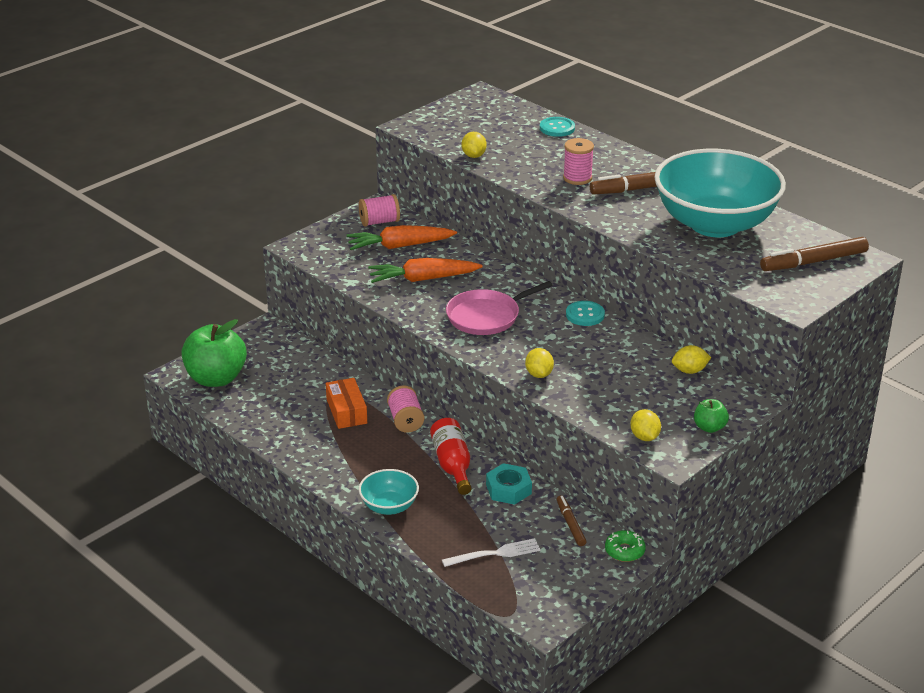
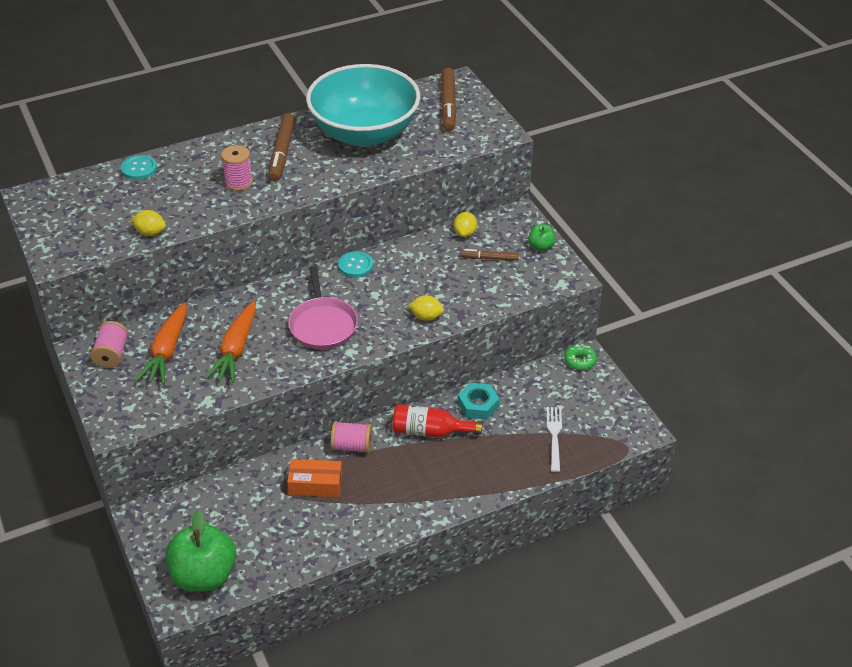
camera: 70 degrees left, 10 degrees up
(389, 506) = (466, 488): turquoise bowl -> none
(570, 524) = (537, 381): brown marker -> brown marker (489, 258)
(644, 437) = (537, 283): yellow lemon -> none

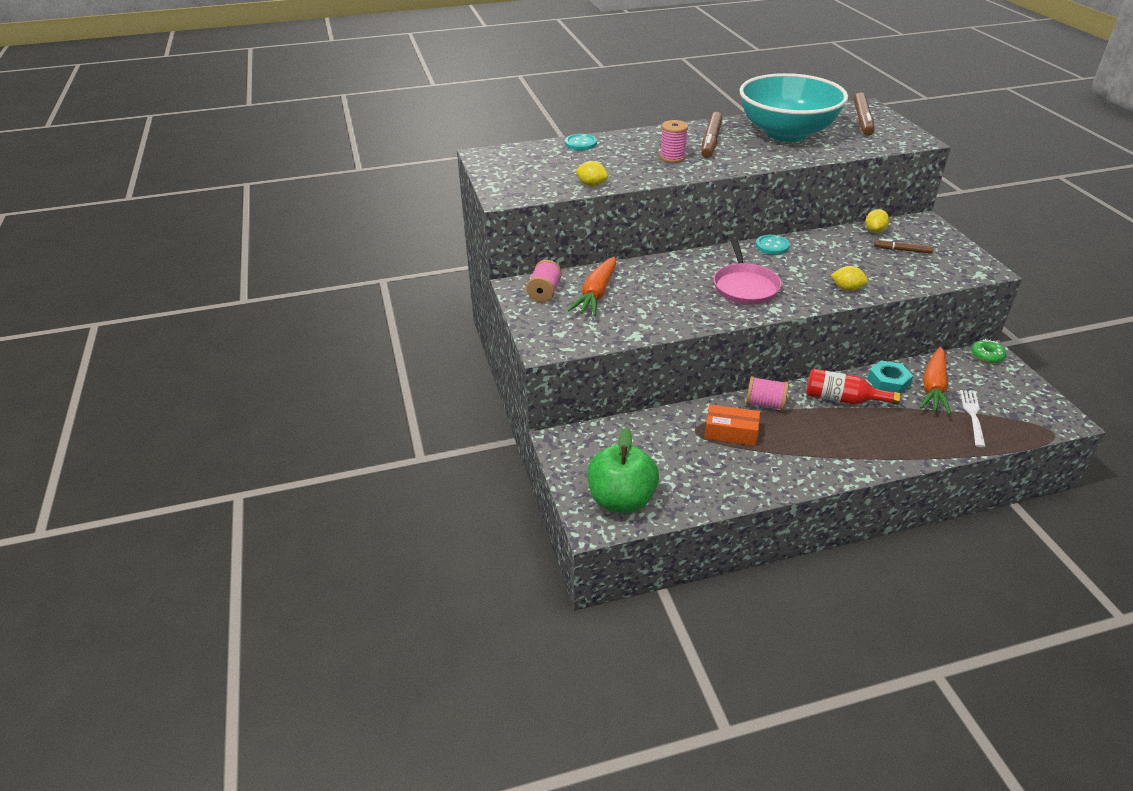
camera: 10 degrees right, 5 degrees down
(236, 350) = (662, 298): orange carrot -> orange carrot (933, 387)
(541, 246) = (952, 245): green apple -> none

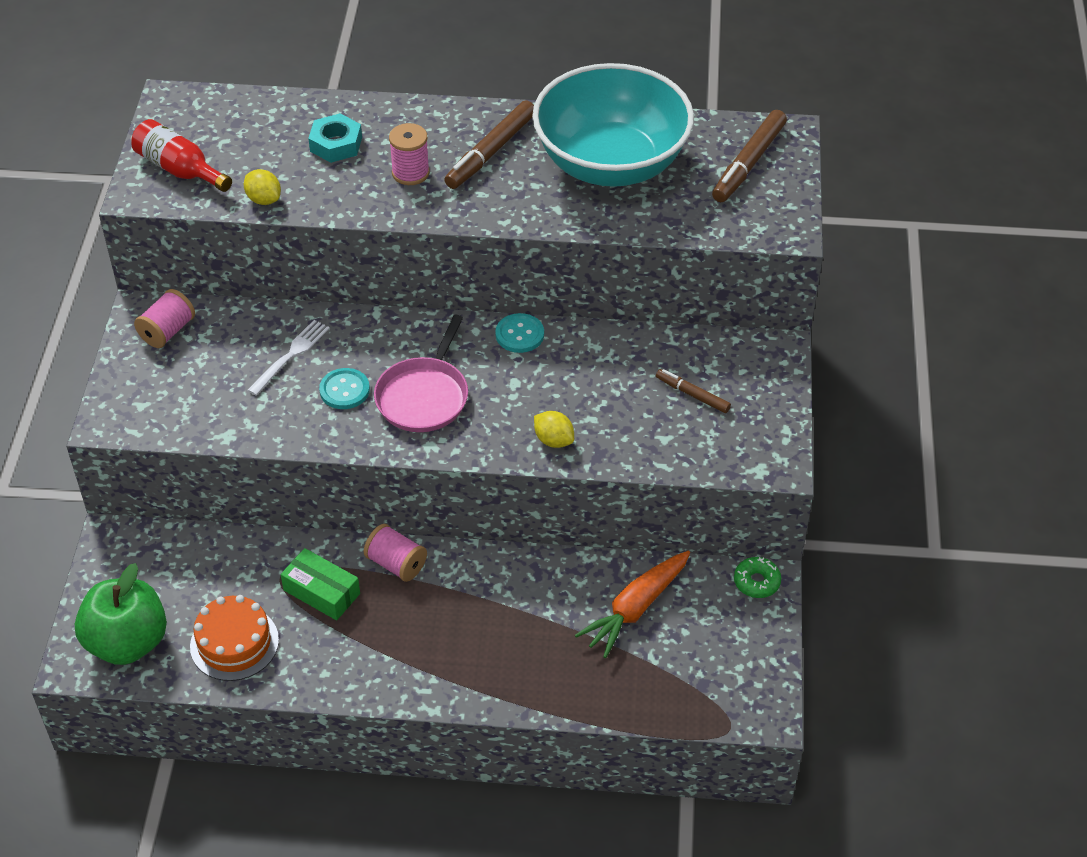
camera: 20 degrees right, 10 degrees up
(580, 143) = (312, 110): turquoise button -> turquoise button (344, 390)
(596, 294) = (228, 353): orange carrot -> none
(698, 478) = (234, 643): none -> orange cake
(731, 432) = (321, 592): orange box -> green box
(842, 399) = (500, 588): red bottle -> red bottle (179, 169)
(874, 231) = (687, 347): yellow lemon -> none
(888, 382) = (583, 581): turquoise nut -> turquoise nut (336, 144)
(972, 416) = (647, 667): white fork -> white fork (290, 355)

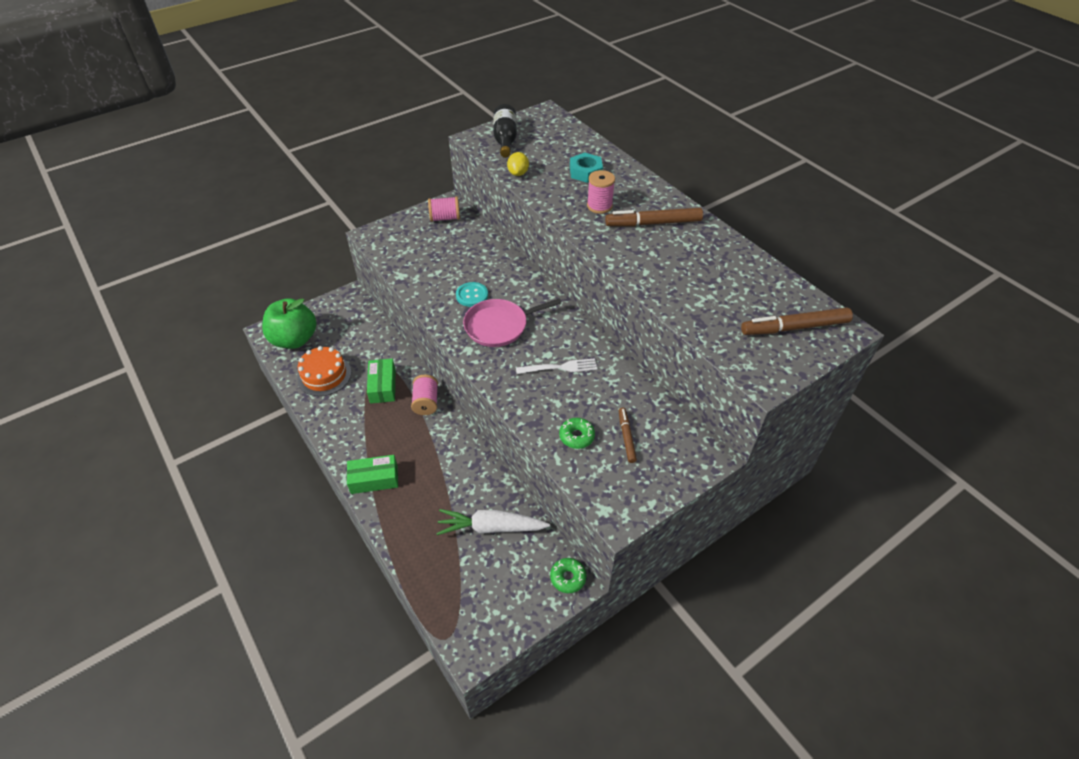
camera: 50 degrees right, 0 degrees up
(179, 169) = (505, 139): red bottle -> black bottle
(290, 355) = (474, 264): white fork -> white fork (559, 367)
(461, 679) = (374, 479): none -> green box
(519, 334) = (583, 335): turquoise button -> none
(553, 440) = (524, 396): yellow lemon -> none
(611, 163) = (710, 271): turquoise bowl -> none
(635, 609) = (491, 527): orange carrot -> white carrot
(651, 432) = (576, 436): none -> green donut

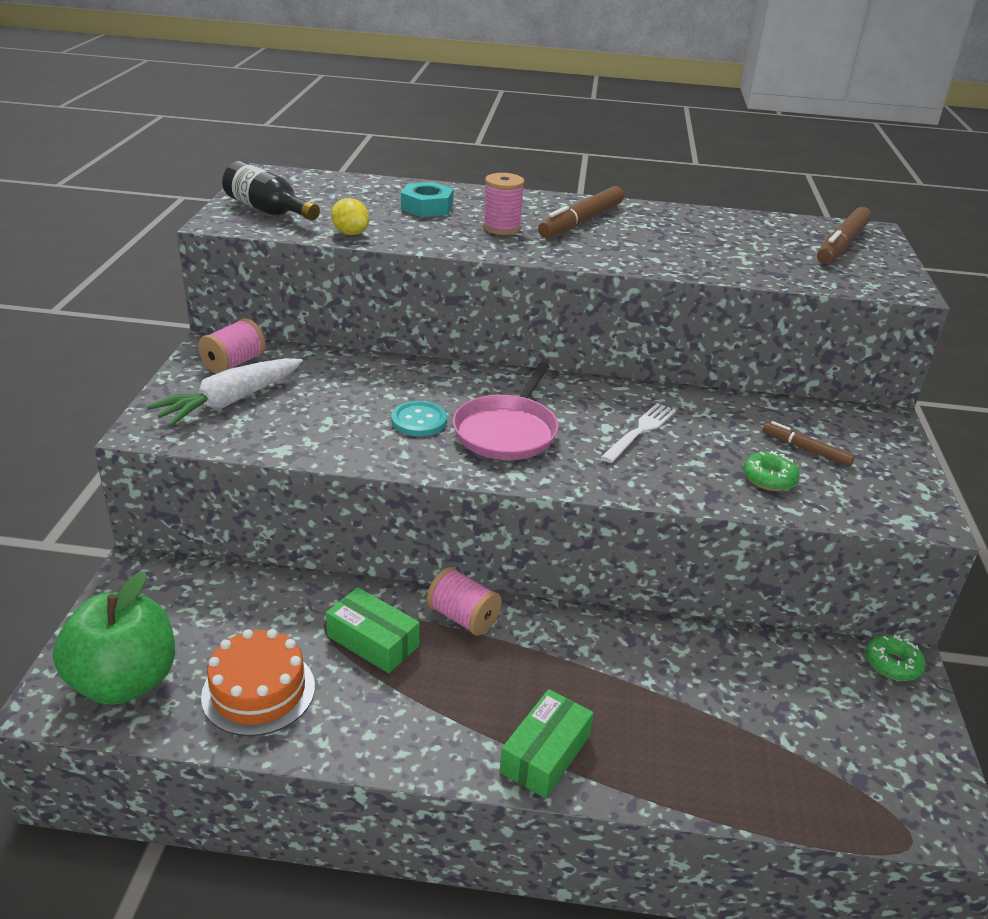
camera: 50 degrees left, 15 degrees down
(491, 527) = (754, 684): white carrot -> white carrot (230, 402)

